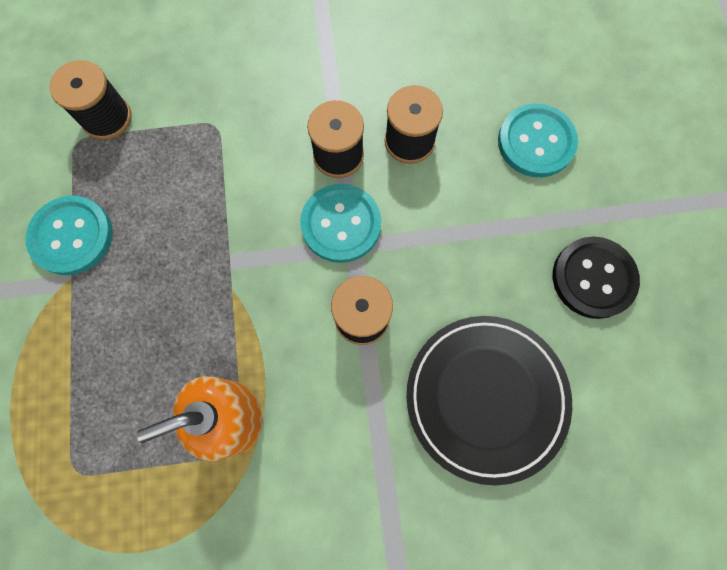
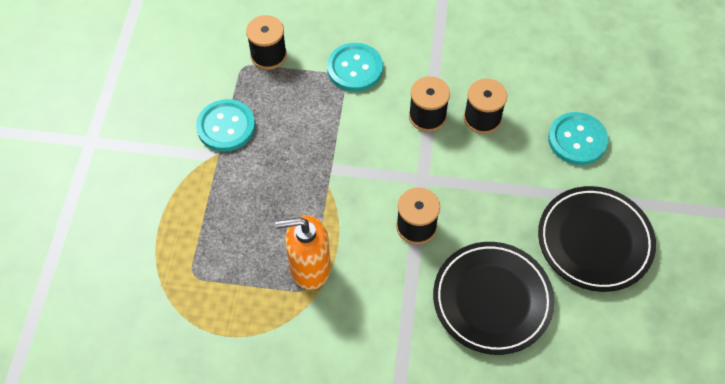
camera: 15 degrees right, 15 degrees down
(341, 224) = (417, 162): turquoise button -> turquoise button (355, 68)
(593, 278) = (594, 241): black button -> black plate

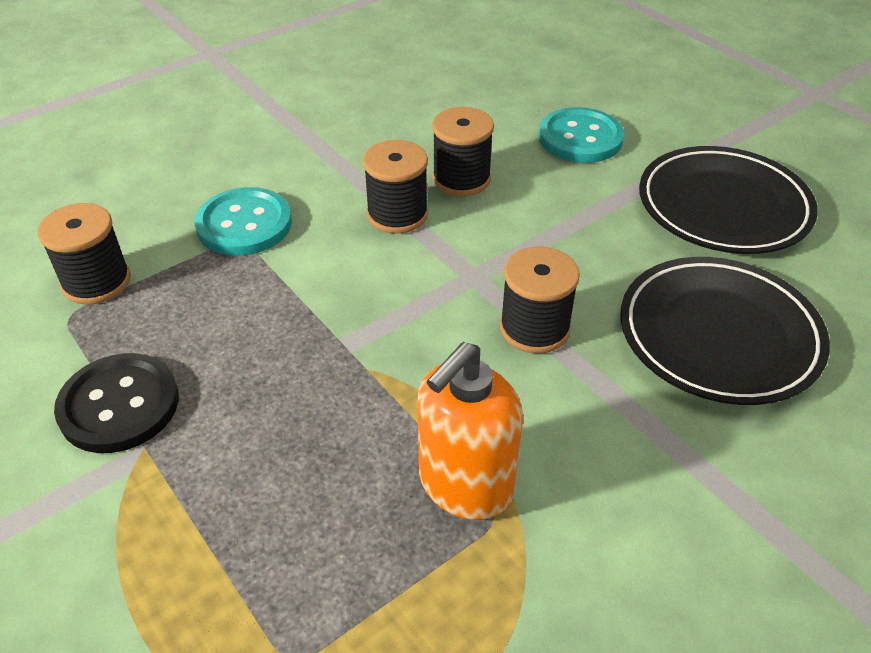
camera: 45 degrees left, 15 degrees down
(226, 127) = (119, 405): turquoise button -> black button

